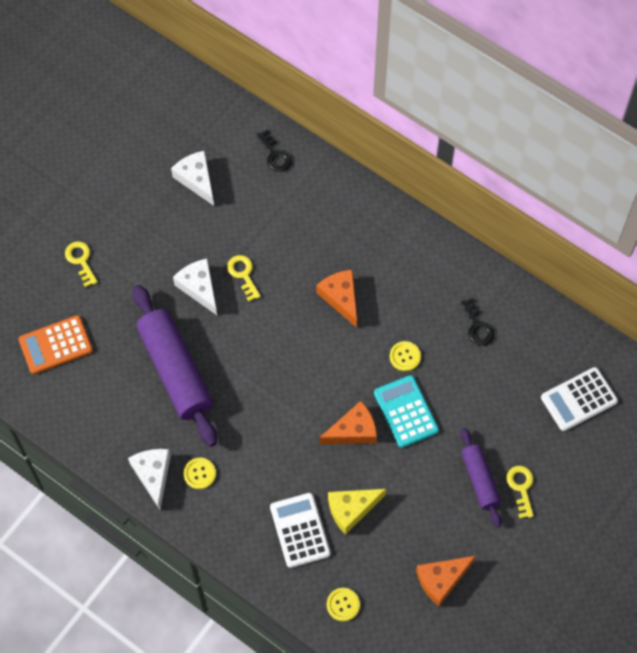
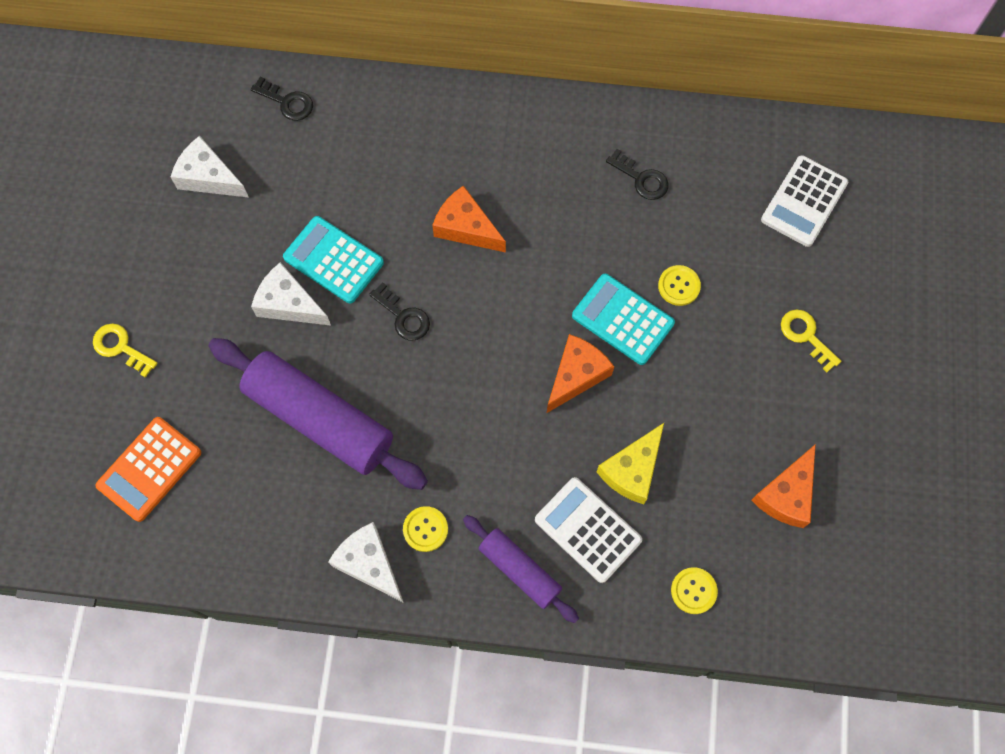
camera: 30 degrees left, 5 degrees up
(243, 274) = (333, 260): yellow key -> turquoise calculator
(266, 334) = (403, 316): none -> black key
(405, 356) = (582, 256): yellow button -> yellow button (679, 286)
(479, 480) = (755, 352): purple rolling pin -> purple rolling pin (520, 570)

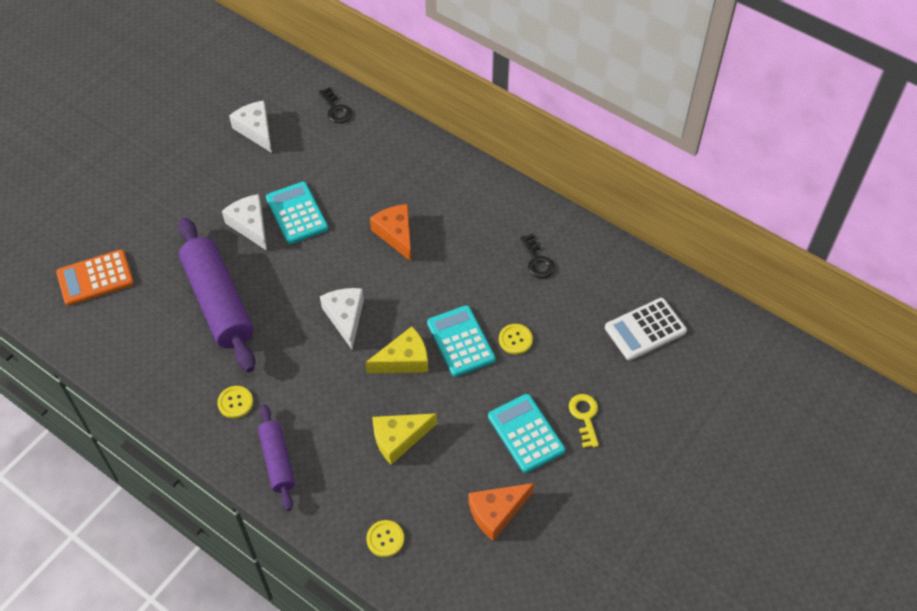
camera: 30 degrees right, 15 degrees down
(120, 347) = (131, 201): yellow key -> none
(369, 563) = (185, 404): white cheese -> white cheese (345, 317)
(403, 316) = (316, 268): black key -> none
(576, 375) = (404, 360): orange cheese -> yellow cheese
(587, 530) = (341, 460): white calculator -> none
(759, 389) = (526, 433): none -> turquoise calculator

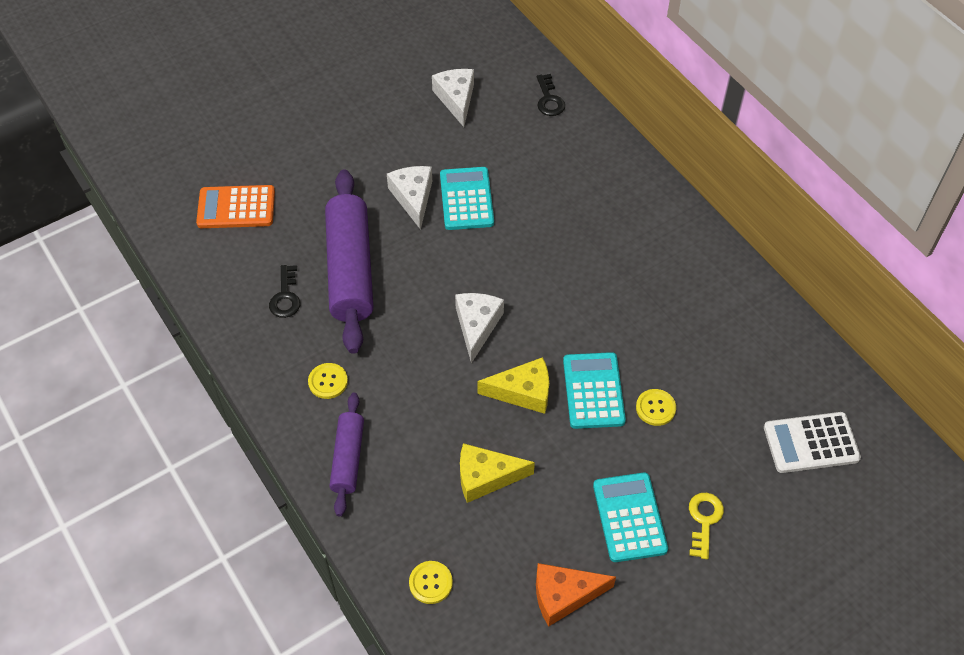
camera: 20 degrees right, 0 degrees up
(396, 234) = (565, 252): orange cheese -> none
(537, 261) = (712, 327): black key -> black key (285, 296)

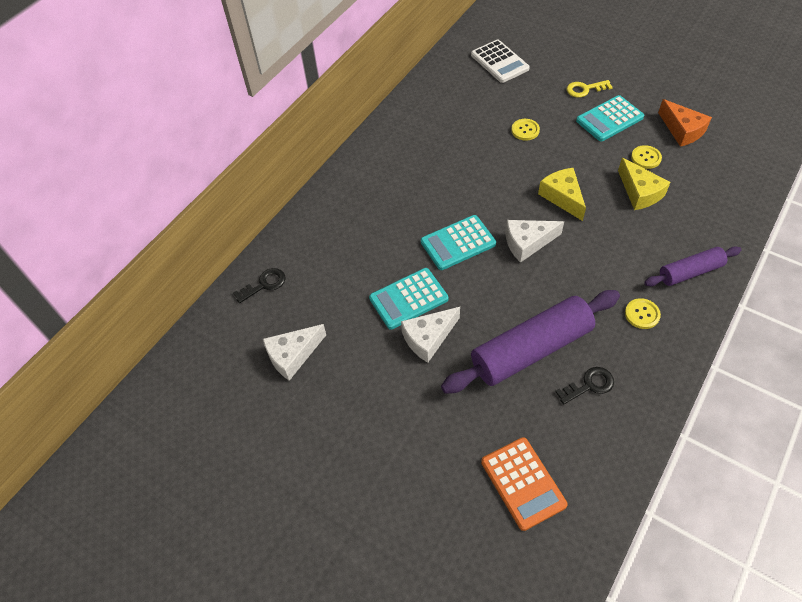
camera: 110 degrees left, 0 degrees up
(430, 583) = (731, 191): yellow button -> yellow button (646, 158)
(593, 391) = (534, 163): turquoise calculator -> turquoise calculator (458, 243)

